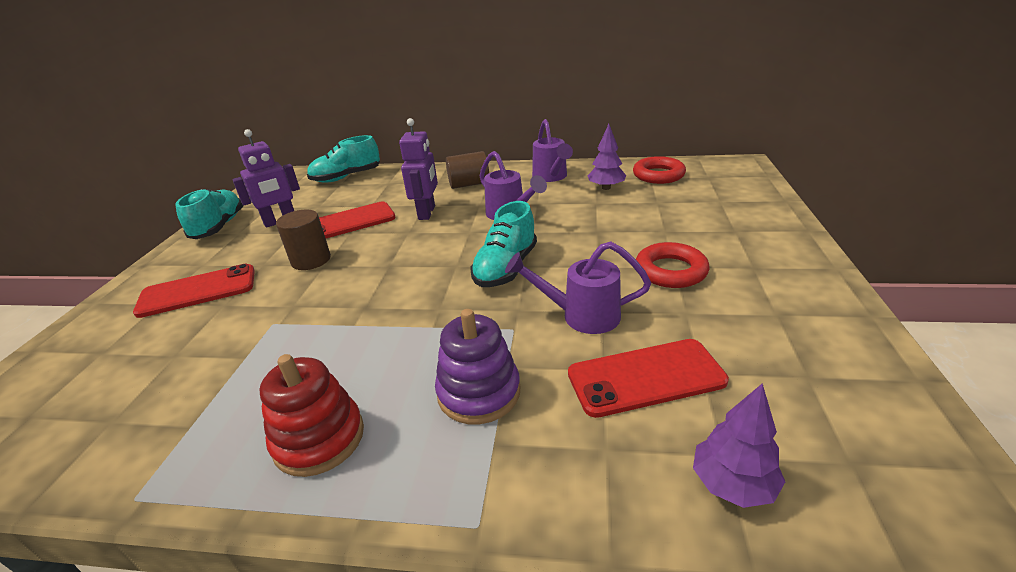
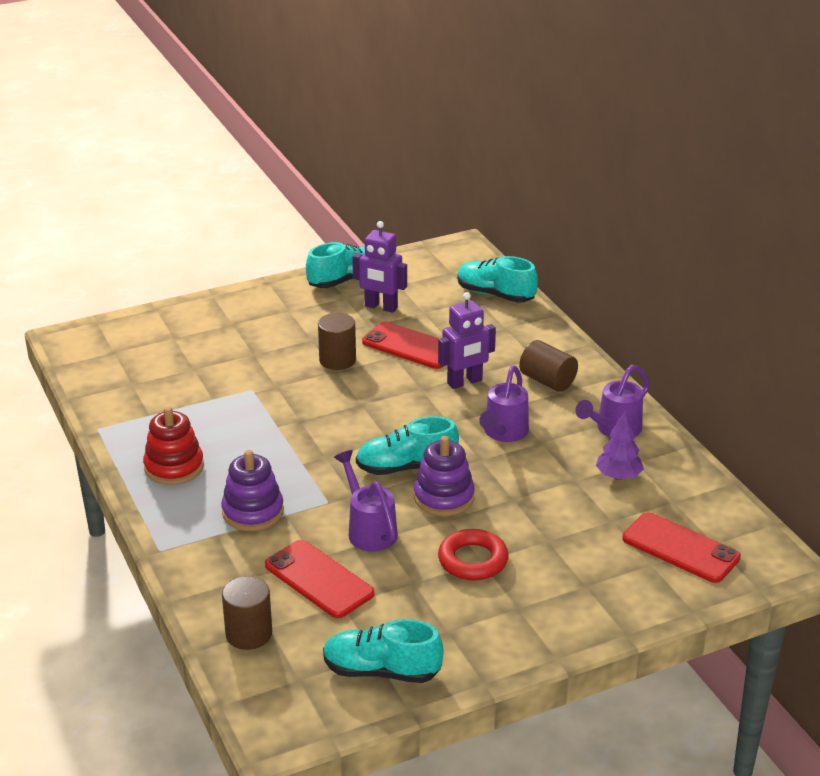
camera: 55 degrees right, 0 degrees up
(198, 291) = (258, 331): red phone -> red phone (680, 548)
(567, 261) = (443, 497): none -> purple stacking toy
(658, 175) = (687, 505): red ring -> none
(732, 484) = (249, 634): purple tree -> brown cylinder
(842, 380) = (381, 671): none -> turquoise shoe

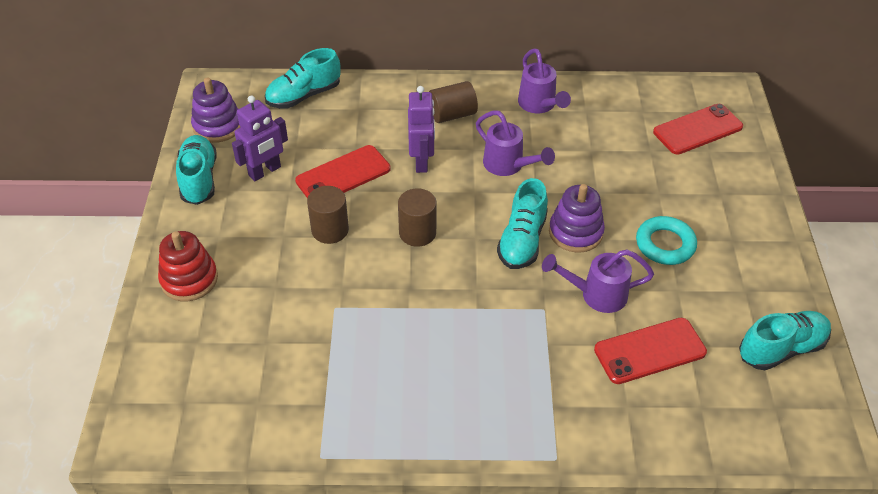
camera: 65 degrees left, 15 degrees up
(174, 467) = (428, 409): red stacking toy -> red stacking toy (189, 279)
(249, 634) = (705, 425): brown cylinder -> brown cylinder (417, 233)
(253, 512) = (532, 368): purple stacking toy -> purple stacking toy (217, 126)
(381, 671) = (781, 349): turquoise shoe -> turquoise shoe turned 150 degrees counterclockwise
(473, 560) = (665, 244): red ring -> turquoise ring
(618, 476) = (599, 126): purple tree -> none

